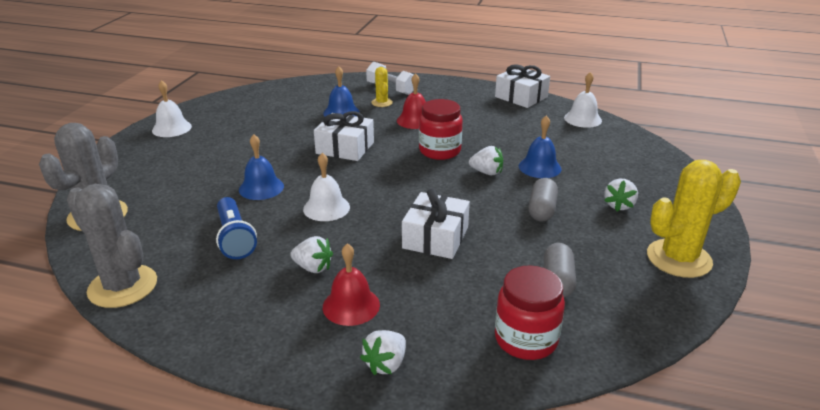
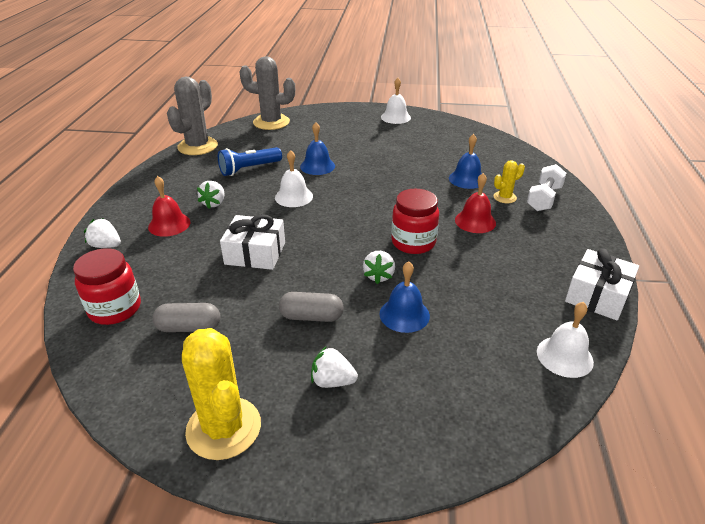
camera: 80 degrees right, 5 degrees up
(345, 148) = (396, 191): white gift -> none

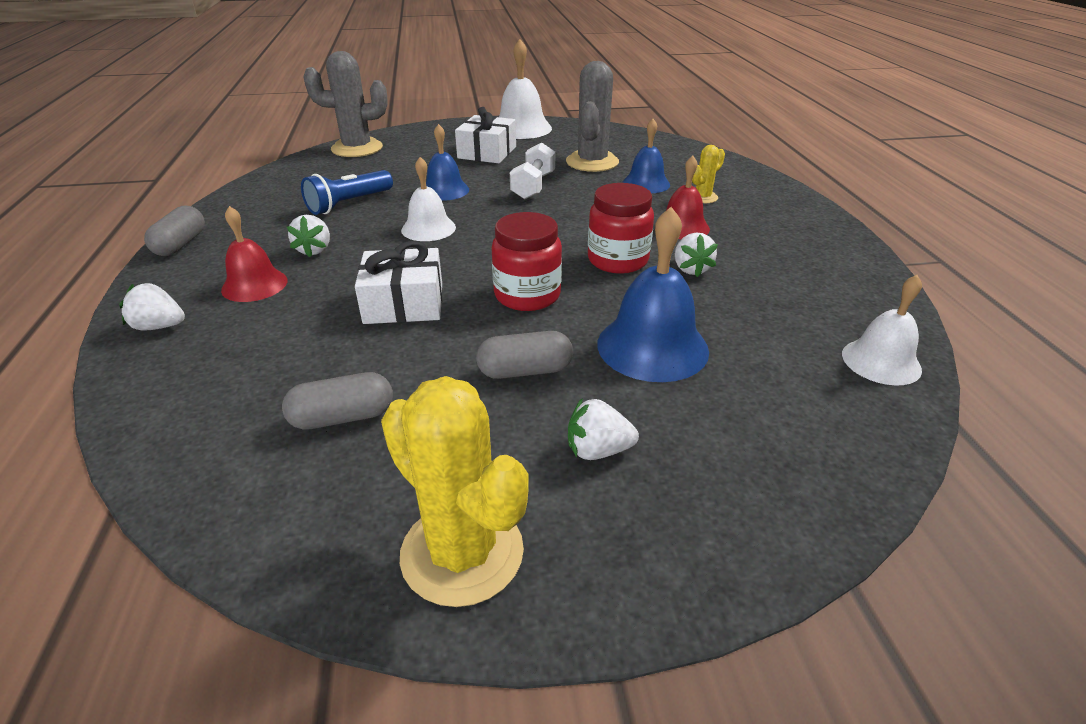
camera: 15 degrees left, 0 degrees up
(115, 309) = (206, 412): red jar -> red jar (527, 295)
(135, 187) = (181, 244): none -> grey capsule
(197, 146) = (260, 185): grey cactus -> grey cactus (592, 162)
(379, 276) = (593, 305): white strawberry -> white strawberry (691, 269)
(395, 117) = (521, 128): white bell -> white bell, size x1.54
(404, 314) = (652, 346): blue bell -> blue bell, size x1.54
(544, 198) = (749, 193): white dumbbell -> white dumbbell (533, 186)
(597, 295) = (874, 287): white gift -> white gift (487, 152)

